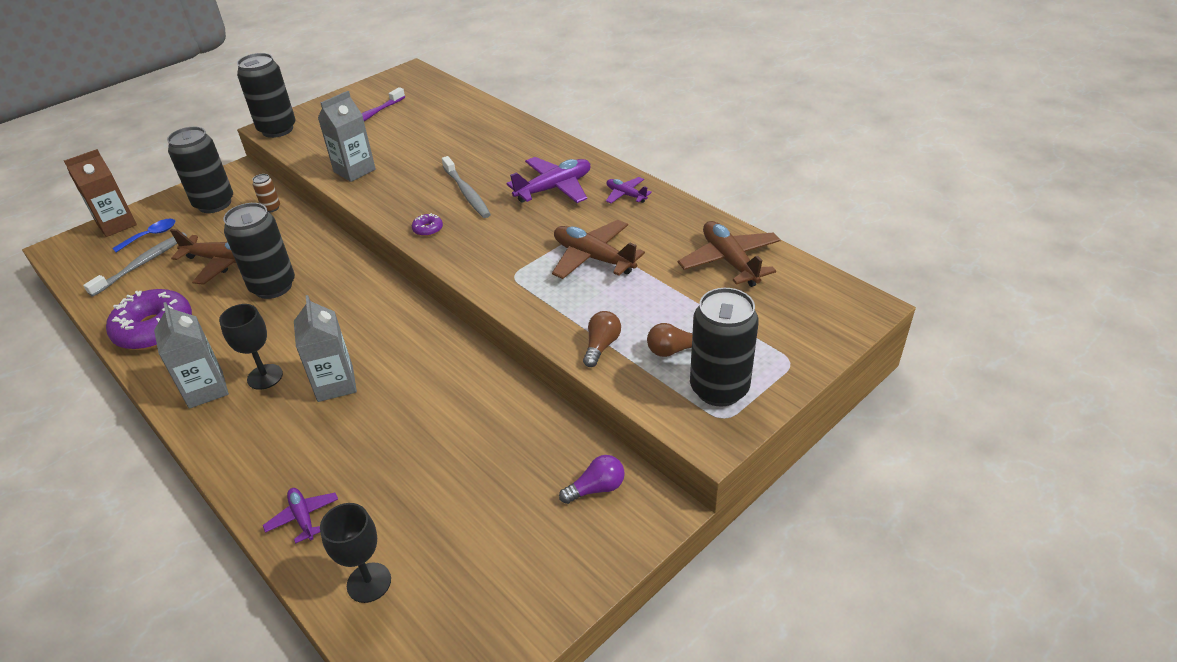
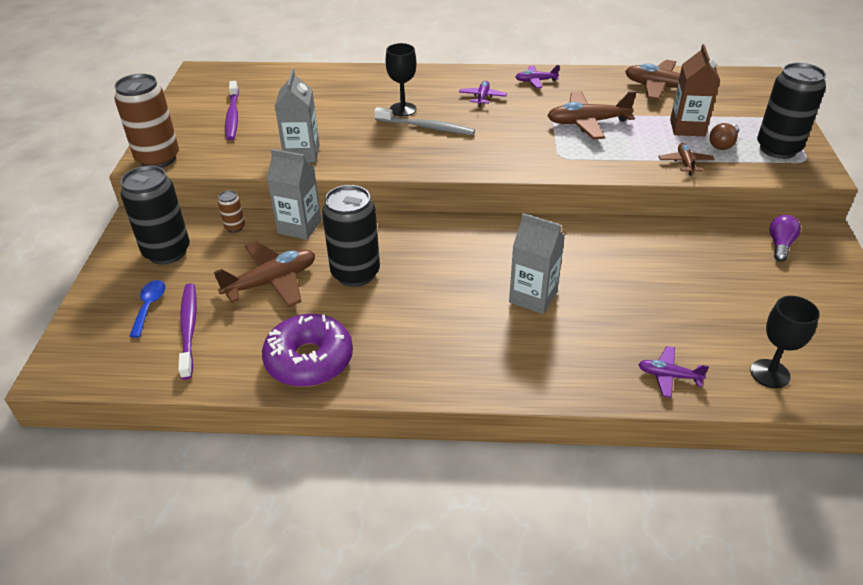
camera: 45 degrees left, 0 degrees up
(117, 225) = (87, 319): brown carton -> brown carton (687, 128)
(142, 264) = (189, 329): grey toothbrush -> purple toothbrush
(206, 389) = (444, 364): grey carton -> grey carton (299, 227)
(265, 377) = (473, 326): black goblet -> black goblet (403, 109)
(277, 129) = (158, 159): black can -> brown can
(428, 229) = (445, 161): purple donut -> none
(554, 188) = (482, 97): purple plane -> purple plane, size x0.55
(601, 346) = (685, 163): brown light bulb -> brown plane

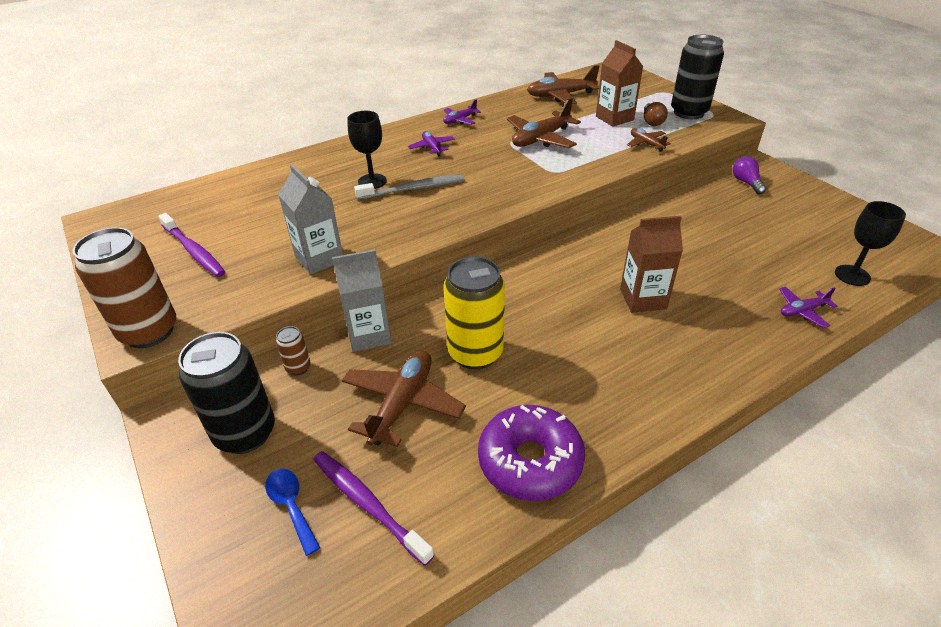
camera: 35 degrees left, 0 degrees up
(355, 273) = (475, 353): black can -> yellow can
(533, 297) = (643, 299): grey carton -> brown carton

